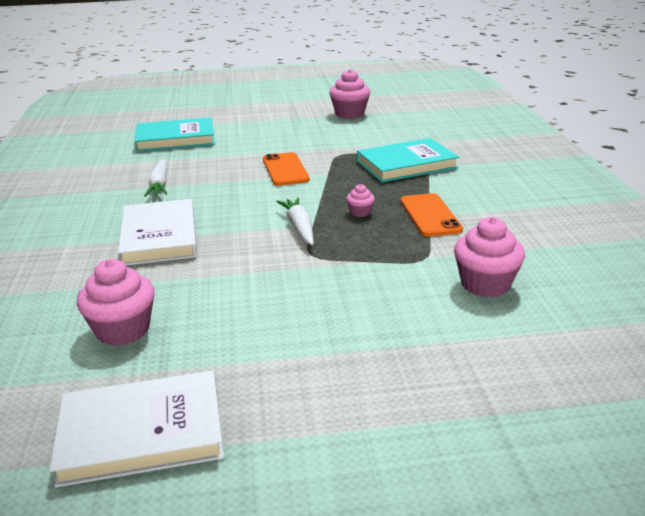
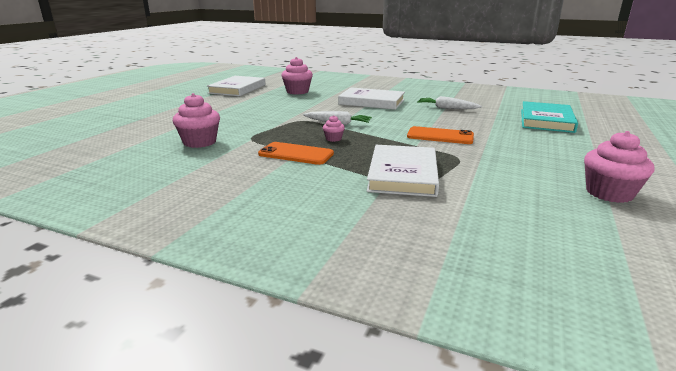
camera: 120 degrees right, 5 degrees down
(406, 164) = (403, 174): turquoise book -> white book

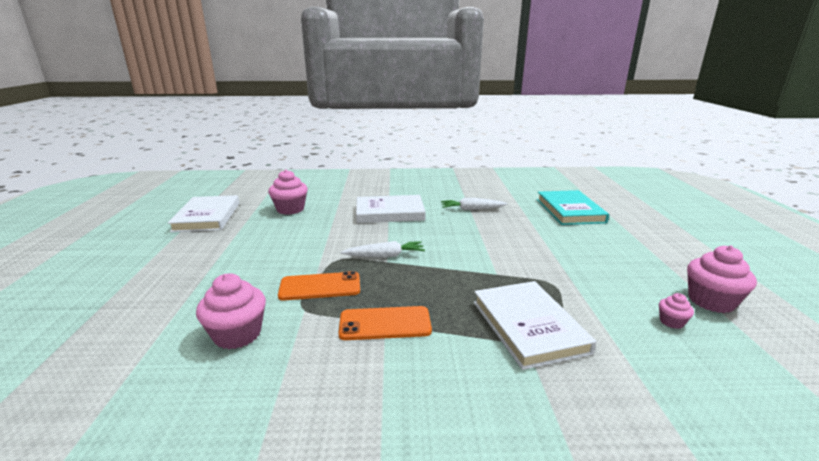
camera: 25 degrees left, 0 degrees up
(333, 139) = (404, 284): pink cupcake -> pink cupcake (671, 322)
(440, 136) = (505, 254): orange phone -> orange phone (320, 287)

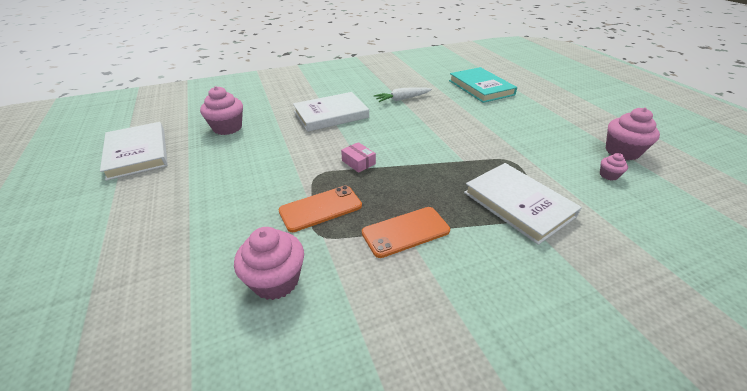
camera: 20 degrees left, 15 degrees up
(385, 256) = (358, 162): white carrot -> pink box

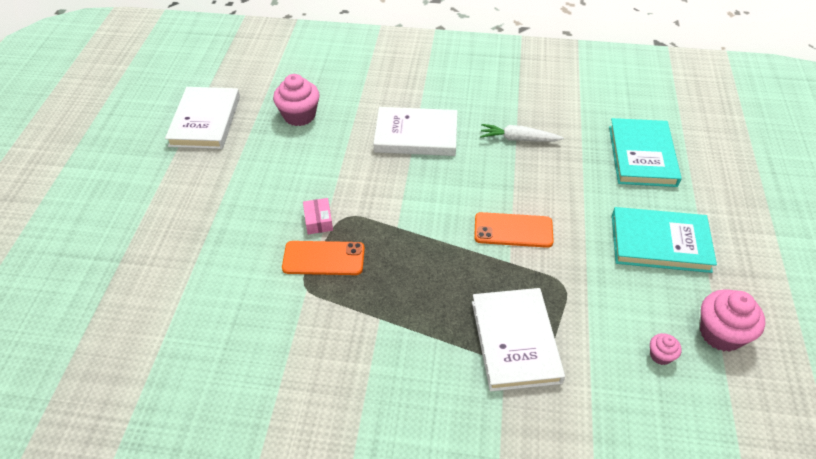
camera: 30 degrees right, 10 degrees up
(276, 280) = (245, 313): pink cupcake -> none
(358, 162) = (396, 217): pink box -> pink box (318, 221)
(405, 231) = (379, 318): orange phone -> orange phone (513, 230)
(537, 121) = (660, 243): none -> turquoise book

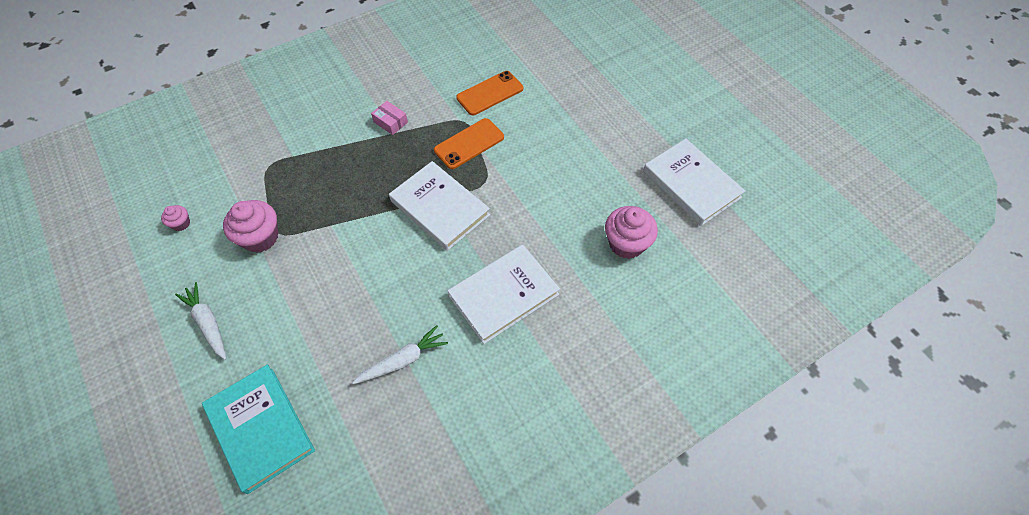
camera: 140 degrees right, 10 degrees up
(318, 221) = (501, 165): pink box -> pink box (390, 122)
(513, 230) = (344, 254): orange phone -> orange phone (490, 93)
(515, 341) = (292, 172): white book -> white book (440, 208)
(660, 243) = (208, 323): turquoise book -> white carrot
(721, 333) = (135, 268): pink cupcake -> pink cupcake (260, 237)

